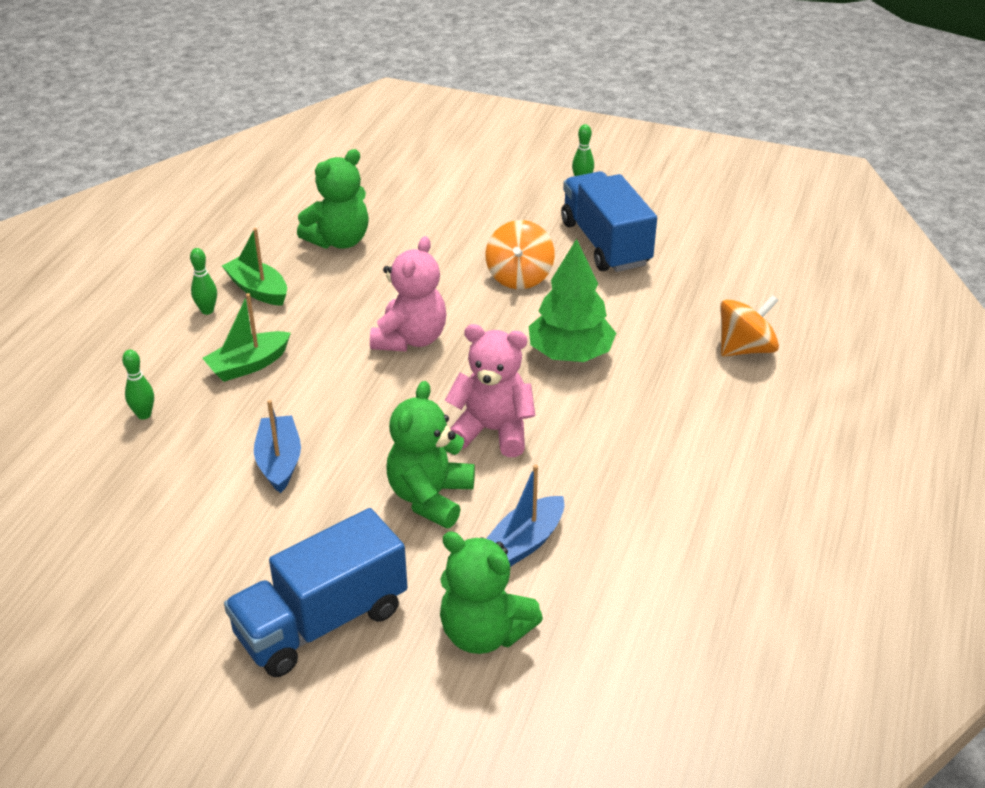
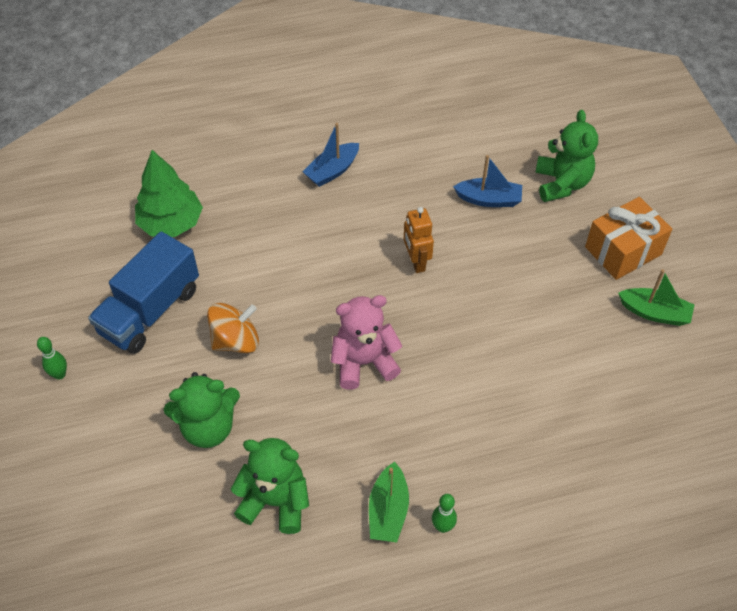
camera: 125 degrees left, 15 degrees up
(144, 415) = (578, 468): green bowling pin -> none
(248, 365) = (475, 444): green boat -> green boat (654, 313)
(279, 462) = (542, 353): blue boat -> blue boat (332, 171)
(321, 622) = (623, 250): blue truck -> orange gift
(430, 497) = (497, 259): green teddy bear -> green teddy bear (208, 427)
(492, 431) = (416, 262): pink teddy bear -> orange robot
(570, 354) = (306, 263): green tree -> green tree (171, 223)
(745, 349) = (230, 179): orange spinning top -> none

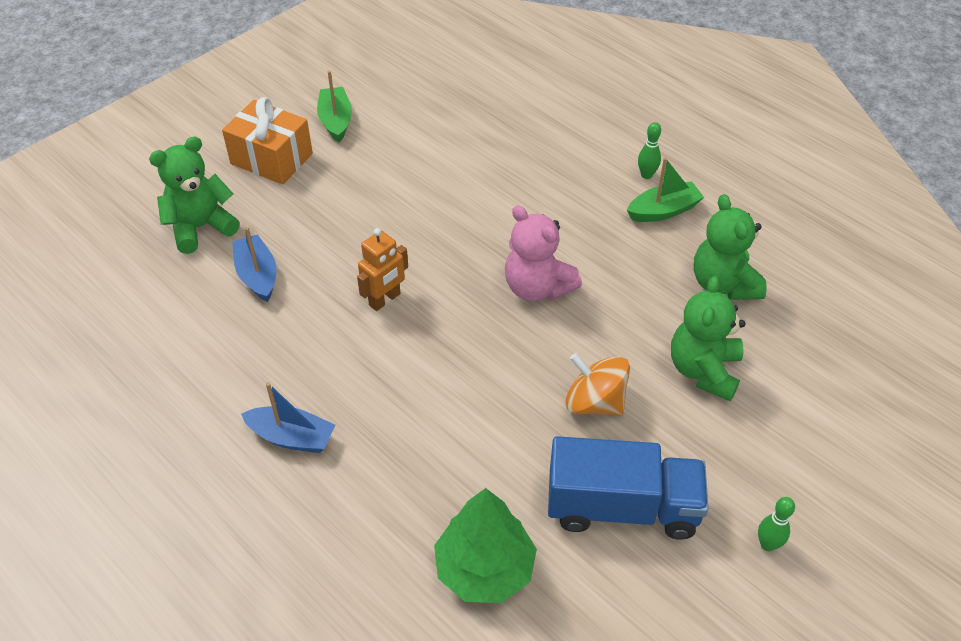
camera: 120 degrees left, 5 degrees down
(208, 427) = (703, 370): green teddy bear -> green teddy bear turned 120 degrees counterclockwise

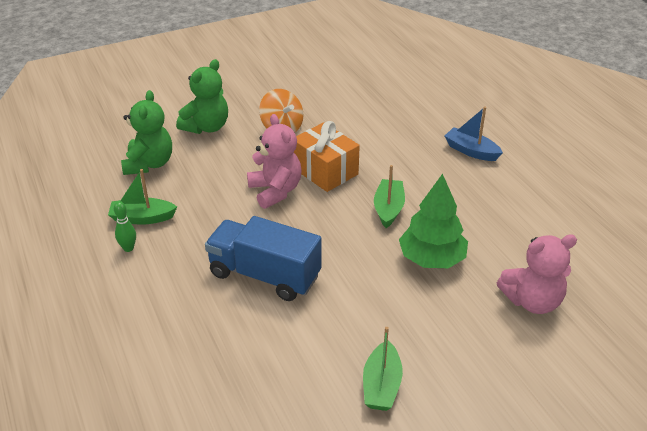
camera: 160 degrees left, 10 degrees down
(200, 227) = (532, 301): green teddy bear -> pink teddy bear
(257, 275) = (484, 248): blue boat -> none
(271, 159) = (459, 356): orange gift -> orange gift (325, 171)
(385, 300) = (388, 209): orange robot -> green boat
(484, 569) = (380, 84): green tree -> green tree (432, 259)
(622, 507) = (299, 89): blue truck -> blue truck (264, 275)
(767, 544) = (239, 65): green bowling pin -> none

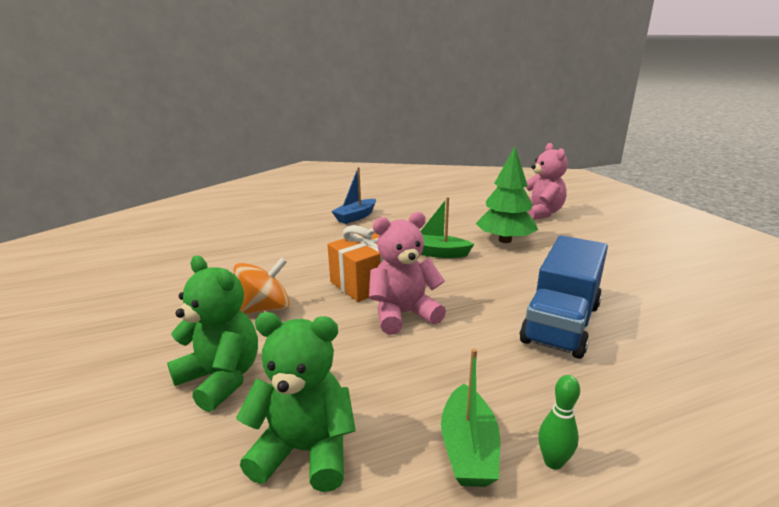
camera: 85 degrees left, 15 degrees down
(381, 385) = (669, 267): green boat -> none

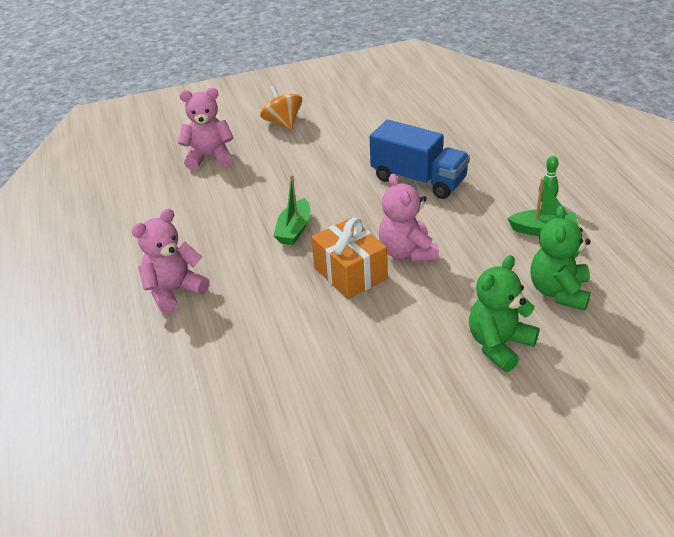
camera: 85 degrees left, 15 degrees up
(265, 308) = (396, 338): orange spinning top -> orange spinning top (283, 123)
(355, 217) = (174, 291): blue boat -> pink teddy bear
(505, 240) = (272, 187): green tree -> none

